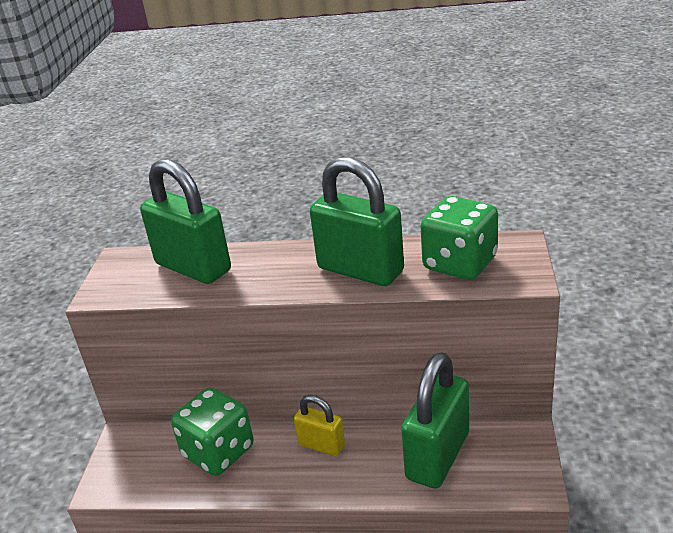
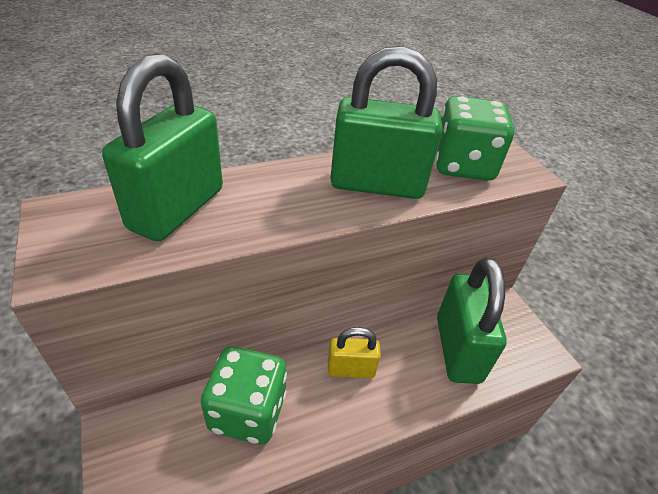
camera: 35 degrees left, 10 degrees up
(193, 267) = (177, 209): green padlock -> green padlock turned 75 degrees counterclockwise

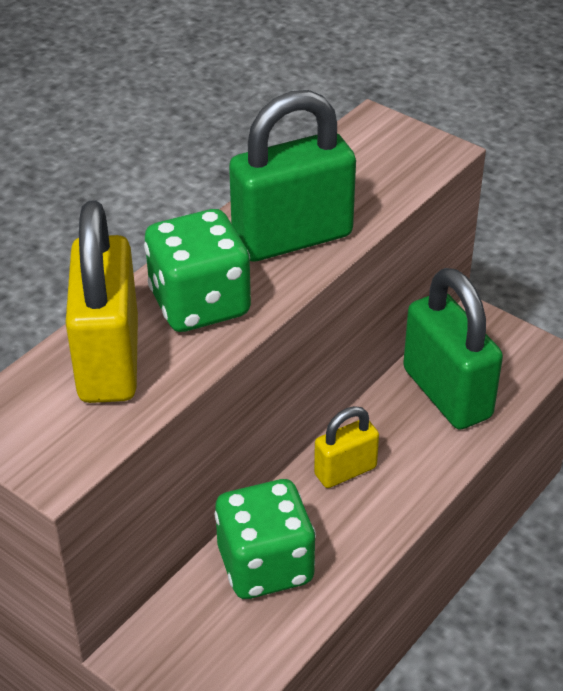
camera: 25 degrees left, 0 degrees up
(177, 209) = (109, 360): green padlock -> yellow padlock
(462, 165) = (365, 172): green dice -> green dice (200, 304)

